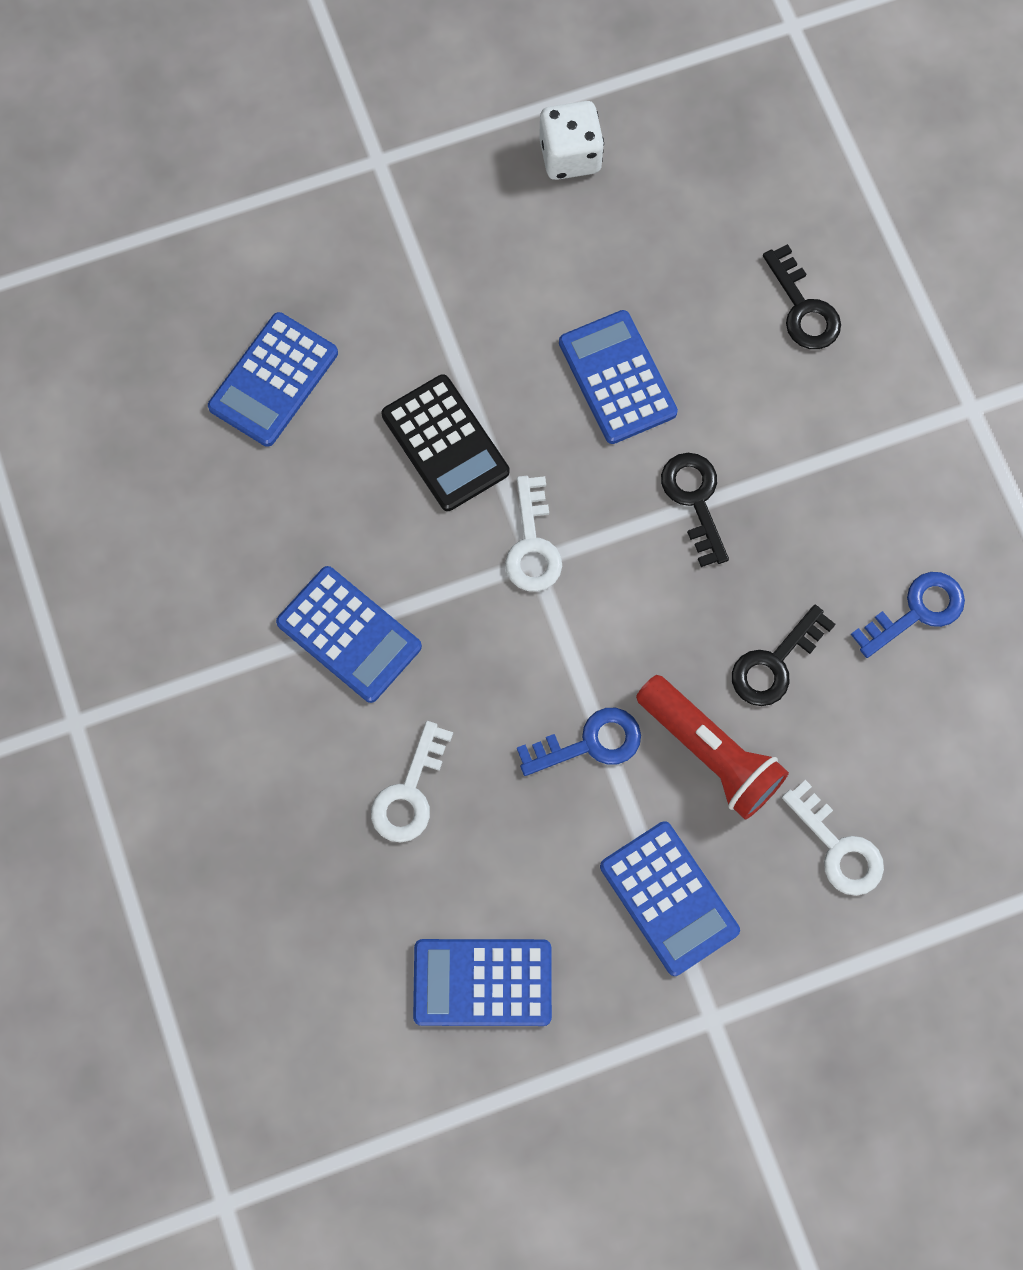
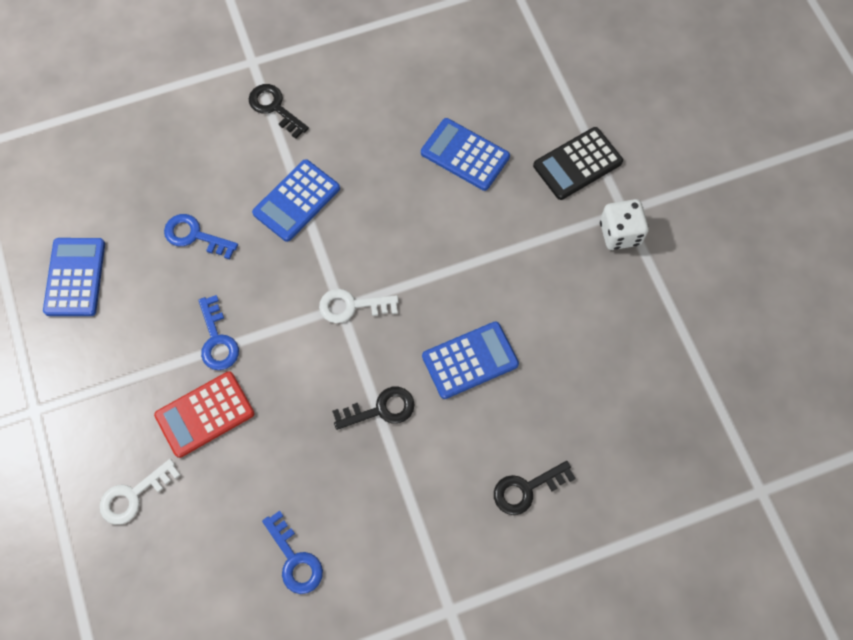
camera: 90 degrees right, 5 degrees down
(409, 792) = (195, 236): white key -> blue key
(445, 443) = (422, 253): black calculator -> black calculator (577, 164)
(570, 156) = (637, 331): white dice -> white dice (620, 233)
(669, 898) = (112, 386): blue calculator -> none
(710, 753) = (205, 414): red flashlight -> red calculator
(775, 663) = (263, 459): black key -> black key (275, 108)

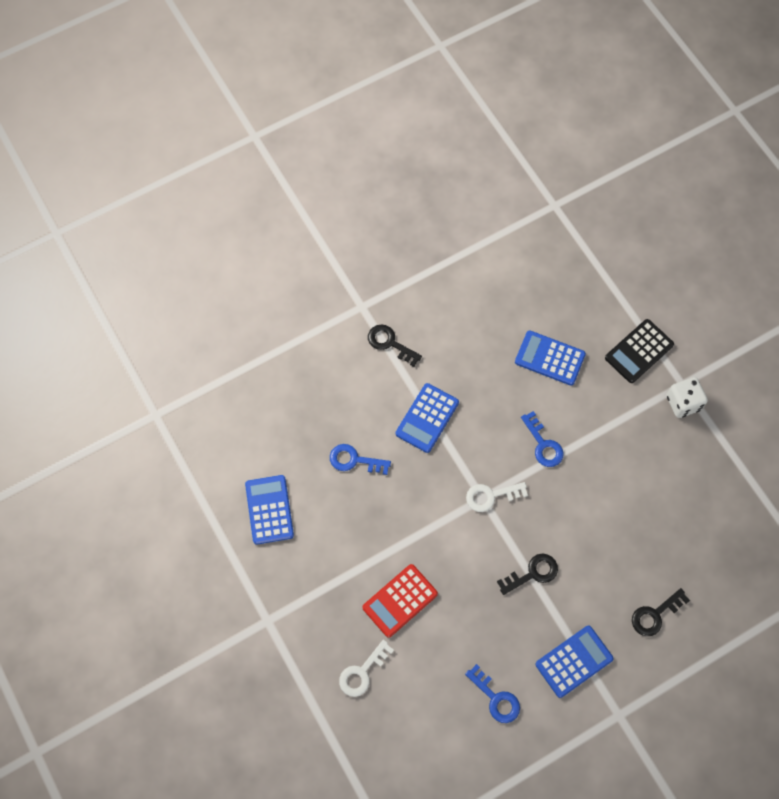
camera: 10 degrees left, 0 degrees up
(217, 339) = (394, 540): blue key -> blue key (543, 444)
(470, 360) = (591, 523): blue calculator -> blue calculator (574, 661)

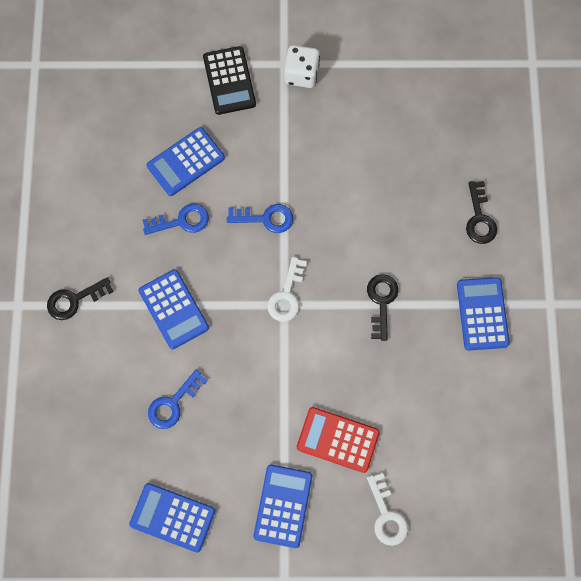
camera: 60 degrees left, 5 degrees up
(324, 587) = (283, 506): none -> blue calculator
(400, 600) = (338, 439): red calculator -> red calculator turned 120 degrees clockwise
(495, 698) = (477, 404): blue key -> blue key (181, 221)

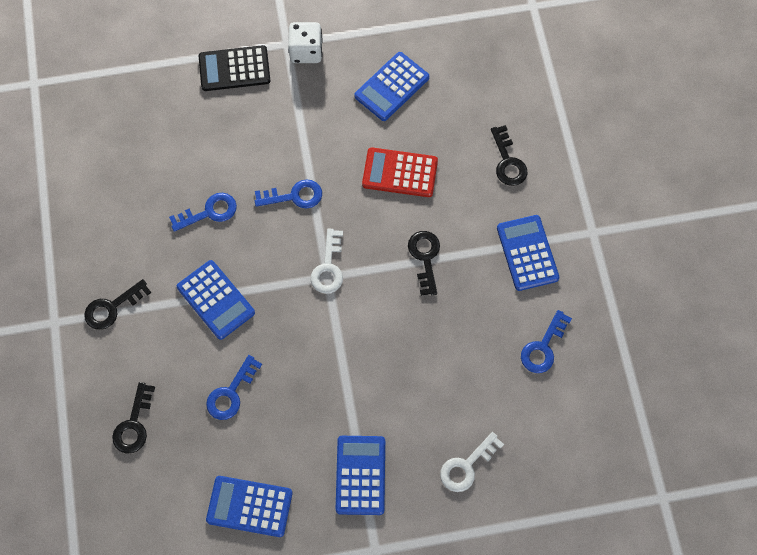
camera: 10 degrees left, 5 degrees down
(77, 417) = (134, 424): none -> black key
(185, 162) = (203, 154): blue calculator -> blue calculator (391, 87)
(229, 81) = (234, 69): black calculator -> black calculator turned 105 degrees clockwise
(338, 439) = (404, 400): red calculator -> red calculator (400, 173)
(386, 515) = (467, 466): white key -> white key turned 75 degrees clockwise
(481, 410) = (543, 347): none -> blue key

